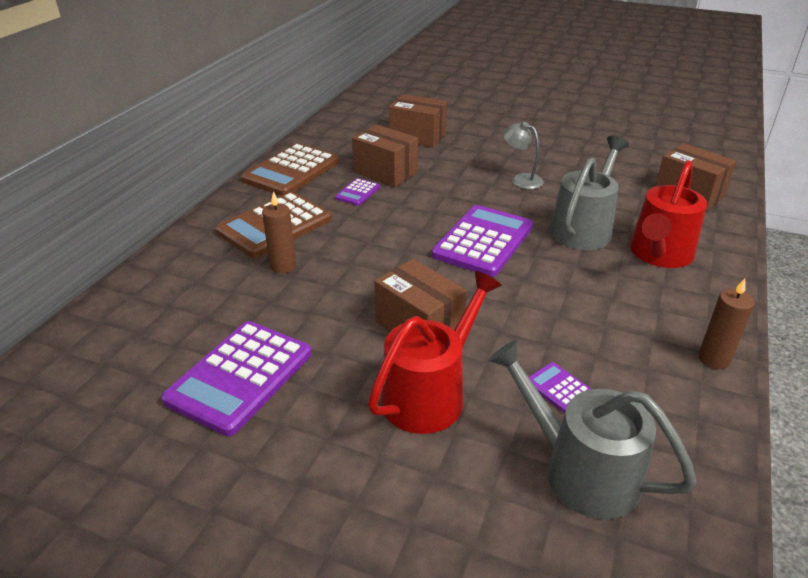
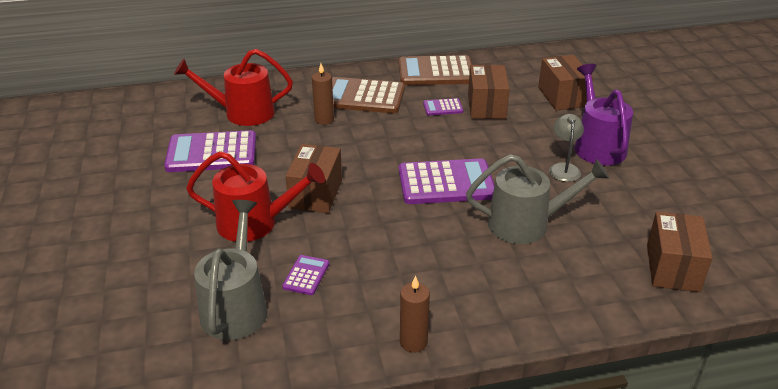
camera: 55 degrees right, 0 degrees up
(505, 153) = (597, 146): none -> purple watering can
(659, 254) = (536, 276): red watering can -> red watering can (243, 113)

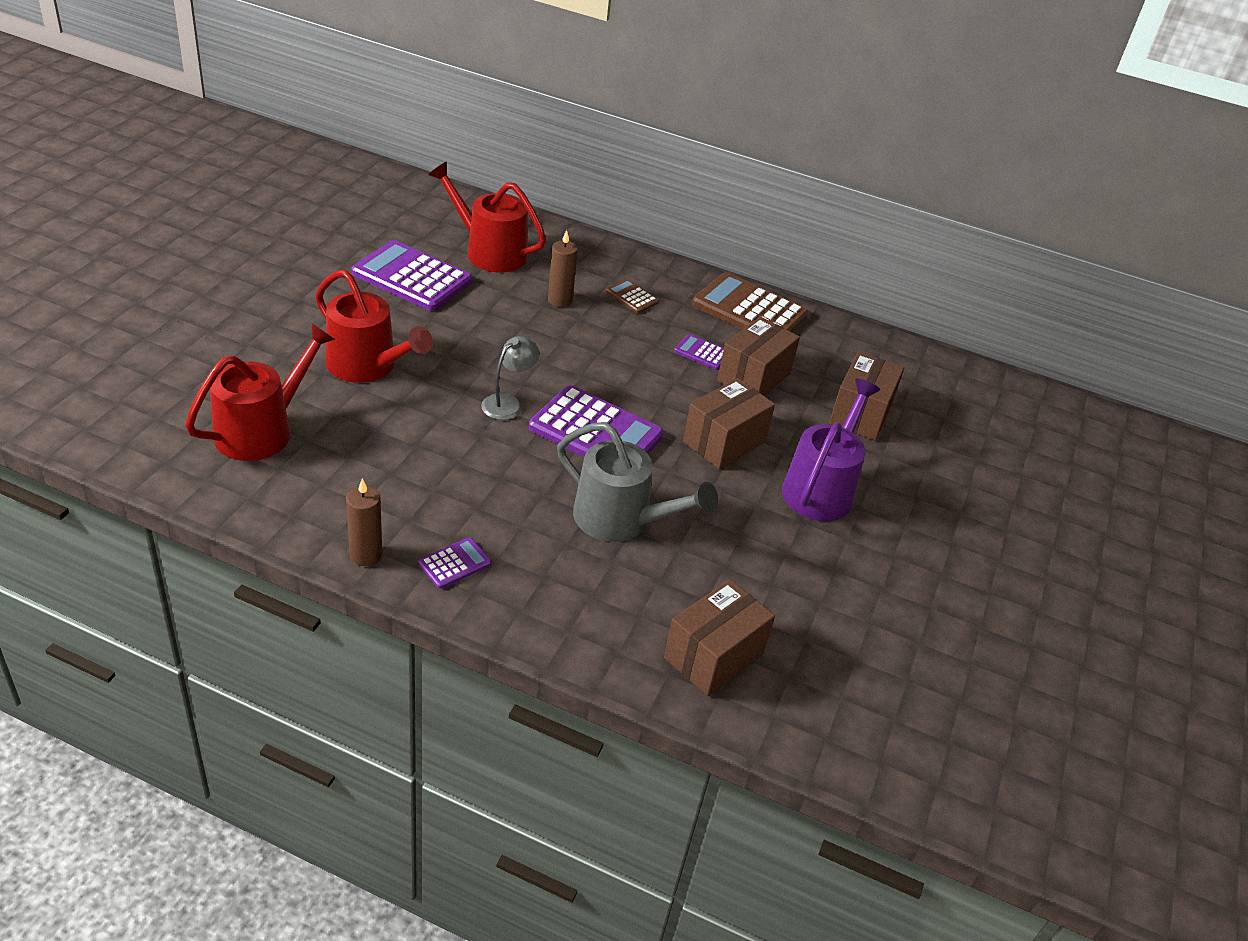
camera: 30 degrees right, 5 degrees up
(236, 307) = (262, 430): grey watering can -> red watering can
(306, 275) = (351, 439): purple calculator -> purple calculator (455, 563)
(316, 194) = (455, 370): brown box -> brown box (724, 442)
(363, 97) = (632, 297): brown calculator -> brown calculator, size x0.47
(564, 168) = (745, 489): grey lamp -> grey lamp (508, 403)

